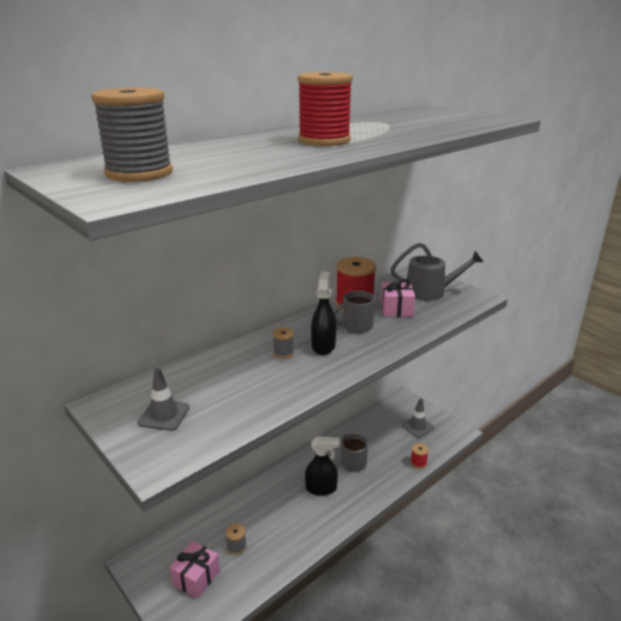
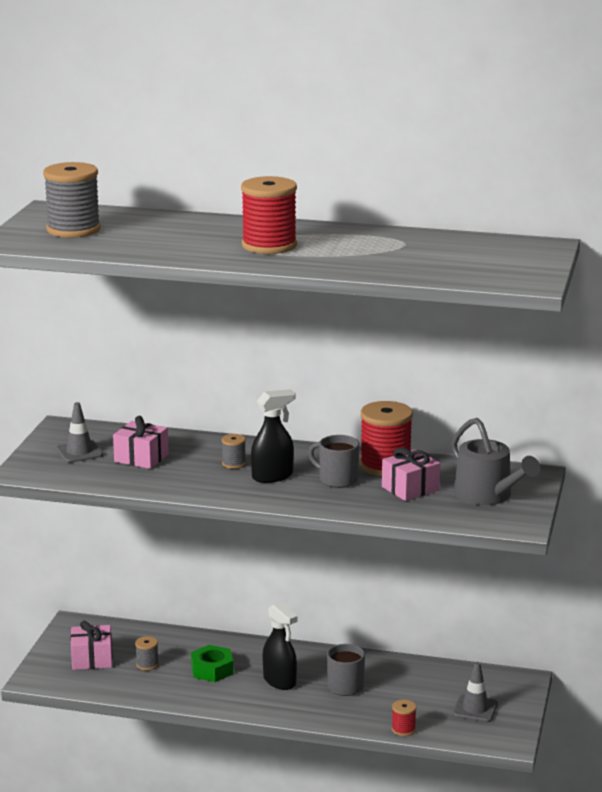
camera: 55 degrees right, 5 degrees down
(219, 388) = (141, 458): none -> pink gift
(277, 514) = (212, 670): none -> green nut

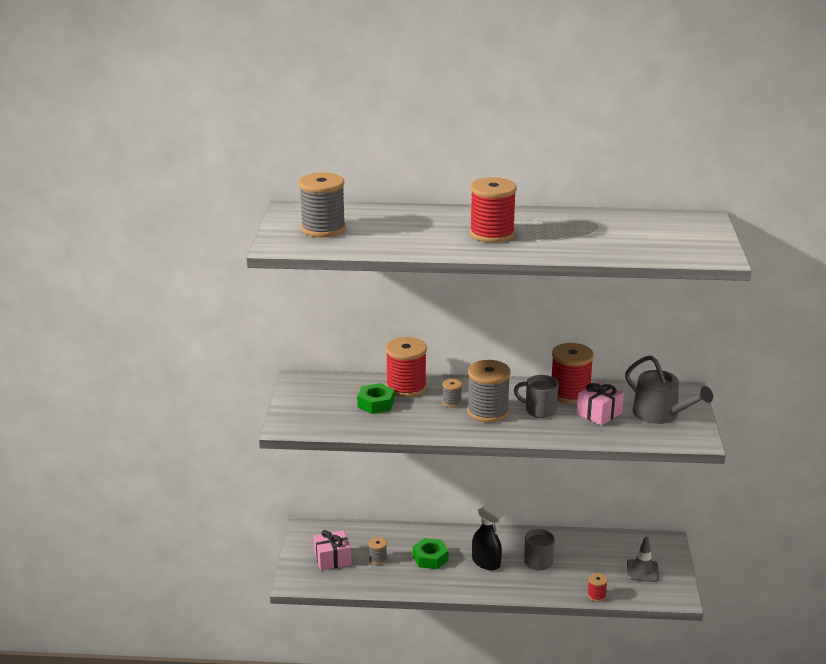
camera: 10 degrees left, 5 degrees up
(79, 452) = (323, 403): grey traffic cone -> none
(141, 458) = (376, 404): pink gift -> green nut
(186, 444) = (406, 387): none -> red spool
(272, 476) = (487, 412): black spray bottle -> grey spool

